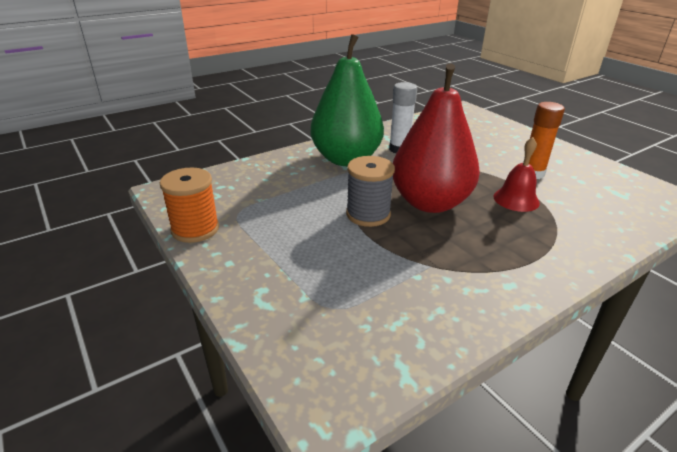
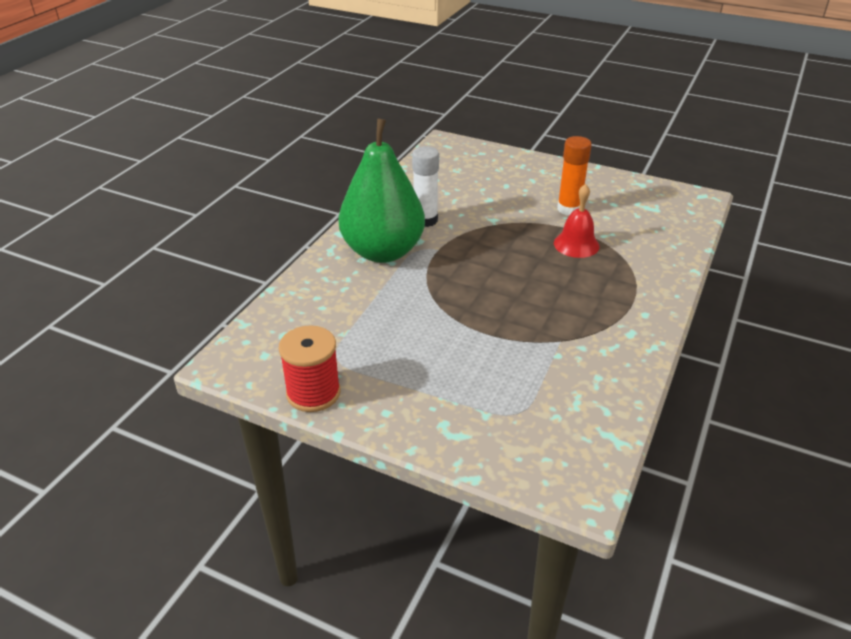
camera: 30 degrees left, 5 degrees up
(195, 229) = (313, 393): orange spool -> red spool
(368, 214) = (464, 310): grey spool -> none
(430, 203) = (507, 276): red pear -> none

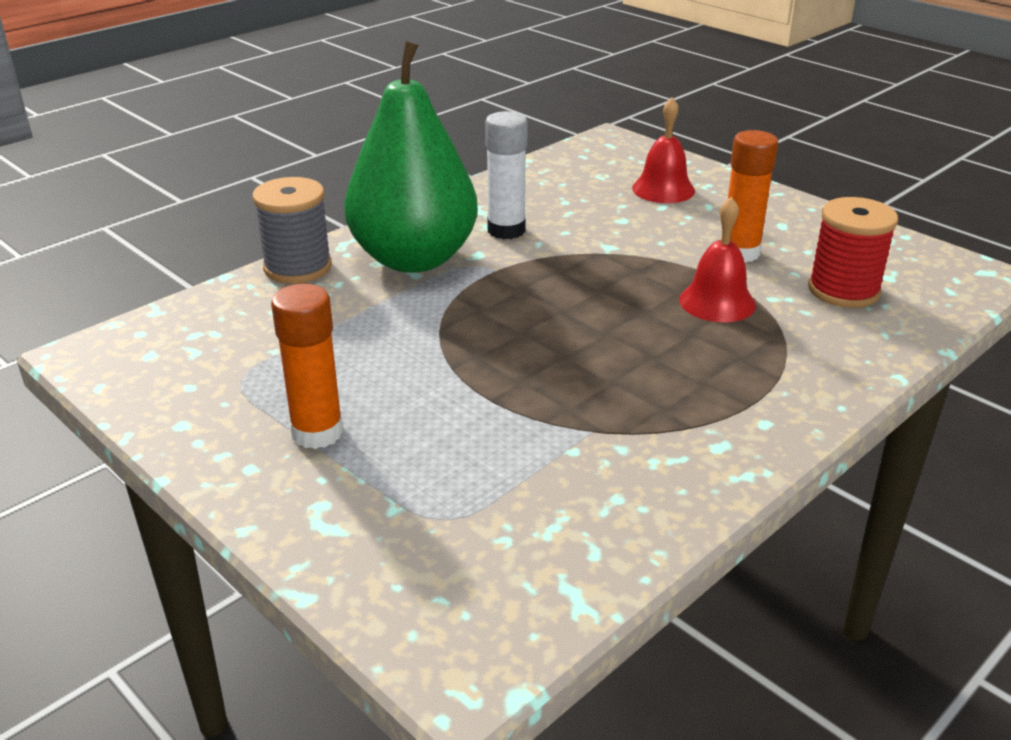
camera: 20 degrees right, 5 degrees down
(313, 273) = (298, 267): none -> grey spool
(313, 393) = (172, 418): red spool -> red spool (843, 290)
(409, 380) = (317, 432): none -> orange glue stick
(499, 173) = (663, 189): none -> red bell

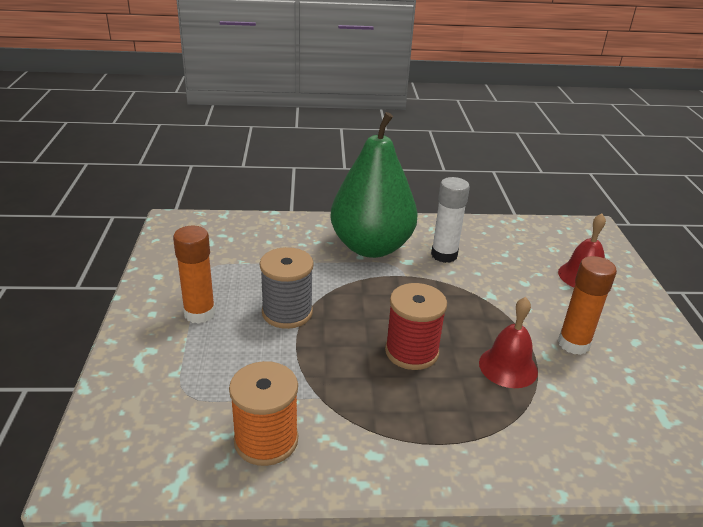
camera: 40 degrees right, 0 degrees up
(298, 267) = (310, 223): grey spool -> grey spool (287, 312)
(604, 501) = (266, 440): none -> orange spool
(843, 290) = (613, 411): red spool -> red spool (411, 351)

